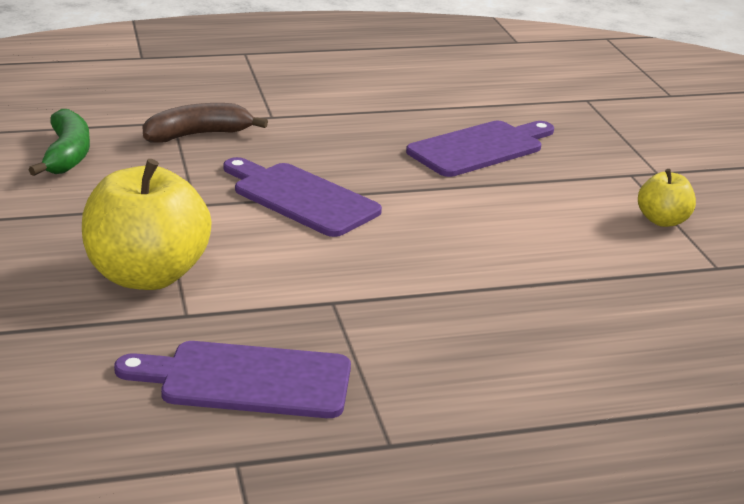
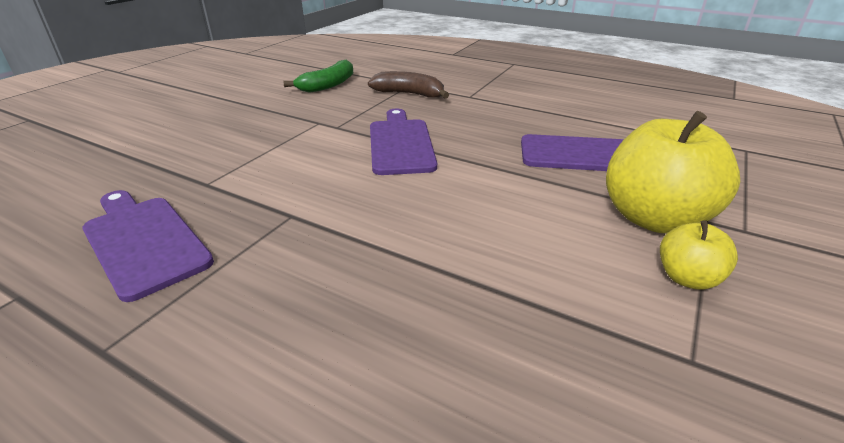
camera: 45 degrees right, 5 degrees up
(147, 276) = (236, 154): yellow apple -> yellow apple (653, 218)

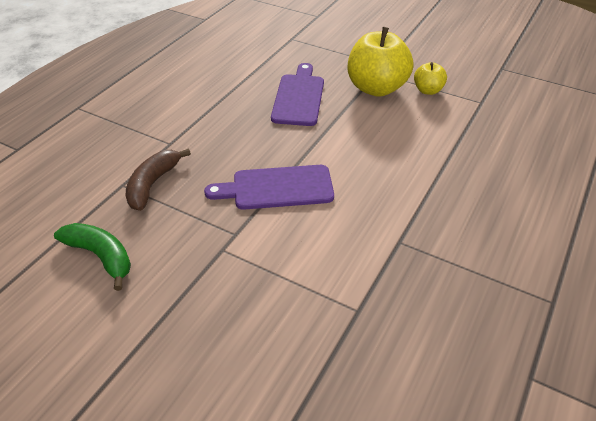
camera: 90 degrees left, 10 degrees up
(143, 241) = (451, 324): purple cutting board -> none

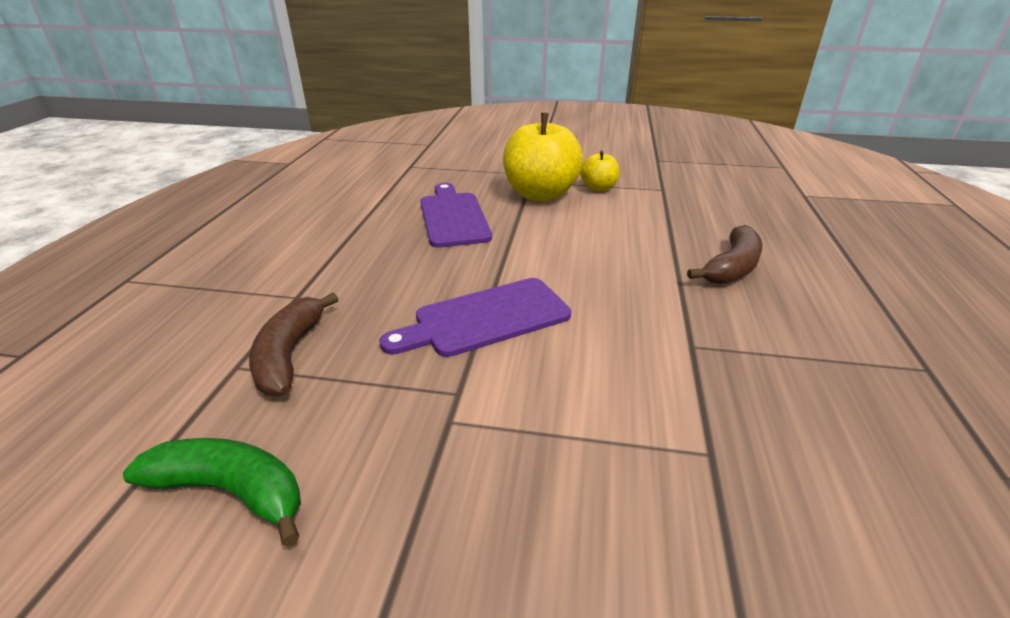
camera: 20 degrees left, 10 degrees down
(478, 189) = (732, 267): none -> brown banana

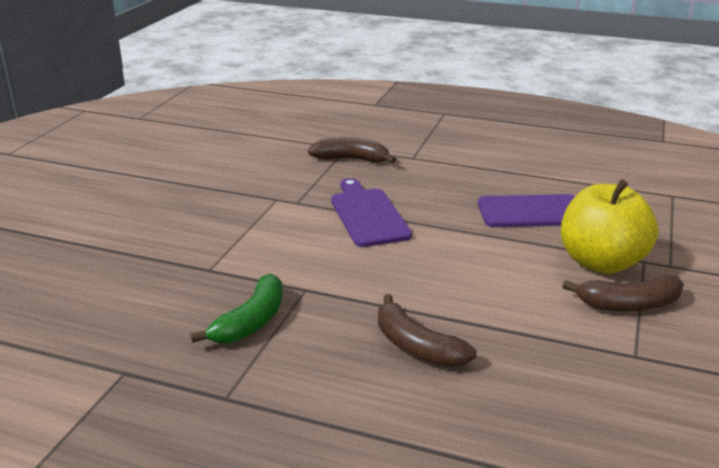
camera: 100 degrees right, 5 degrees down
(231, 491) = (260, 154): green banana -> green banana (251, 322)
(598, 188) = (629, 304): yellow apple -> brown banana

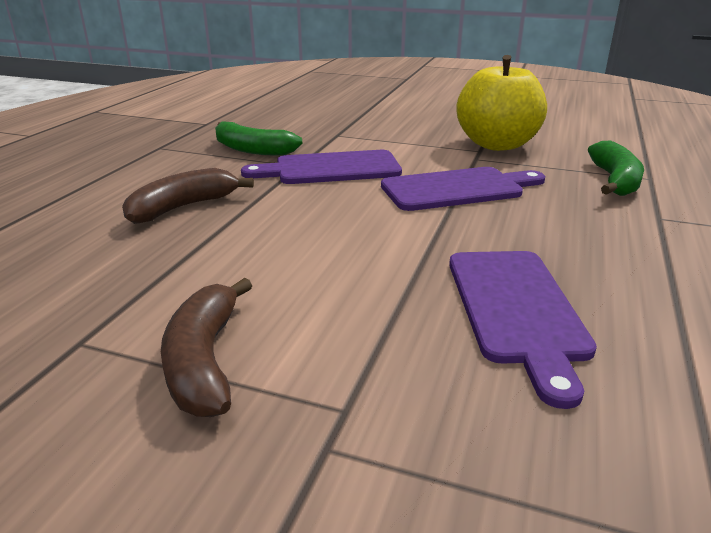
camera: 90 degrees right, 0 degrees up
(318, 271) = (331, 169): none -> purple cutting board
(351, 159) = (614, 181): brown banana -> green banana
(601, 262) = (340, 353): yellow apple -> yellow apple (497, 144)

